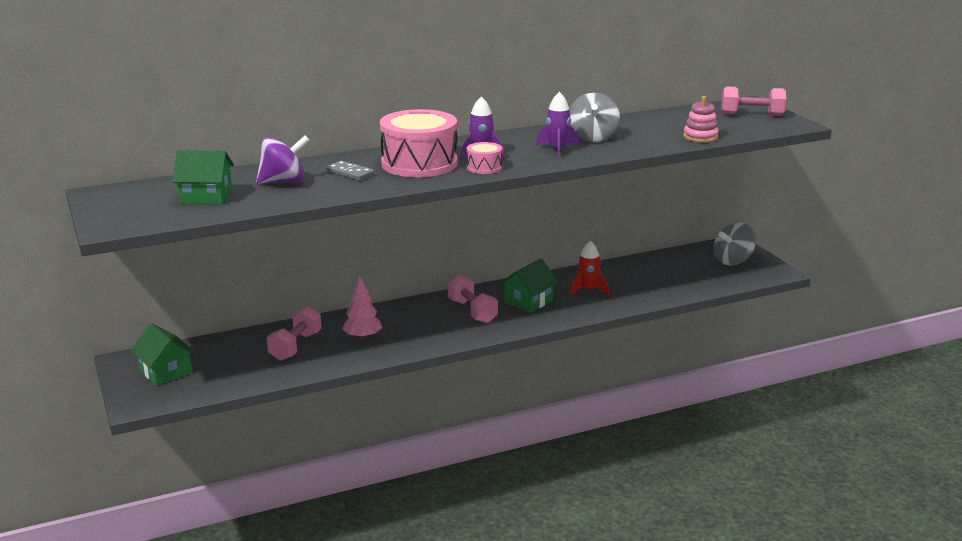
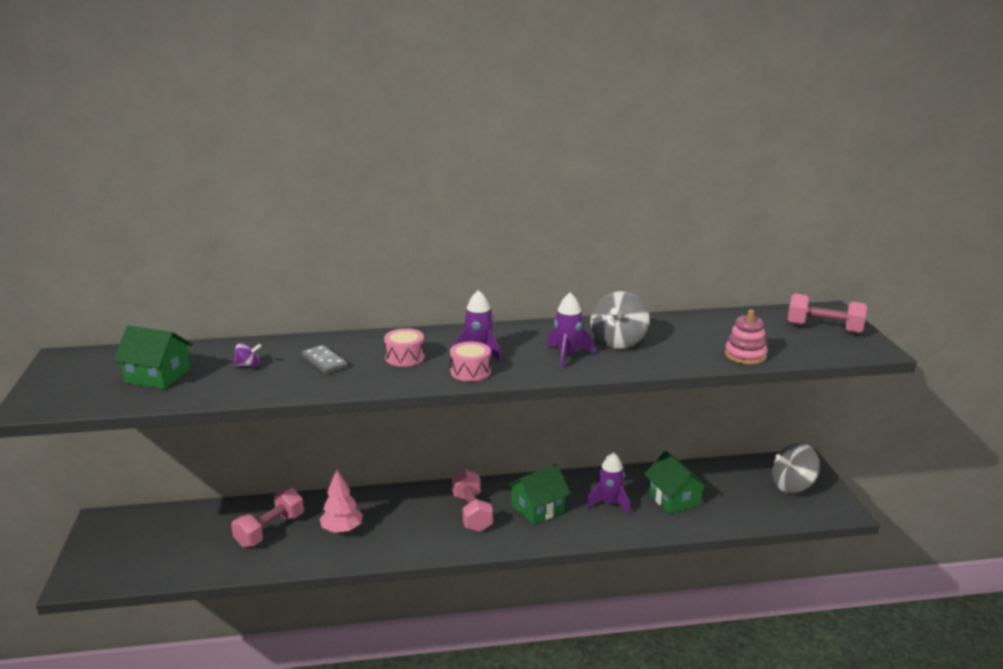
camera: 15 degrees right, 0 degrees up
(165, 371) = (129, 542): green house -> green house (674, 498)
(283, 182) = (248, 366): purple spinning top -> purple spinning top, size x0.48
(419, 163) = (405, 357): pink drum -> pink drum, size x0.46
(588, 290) = (609, 503): red rocket -> purple rocket

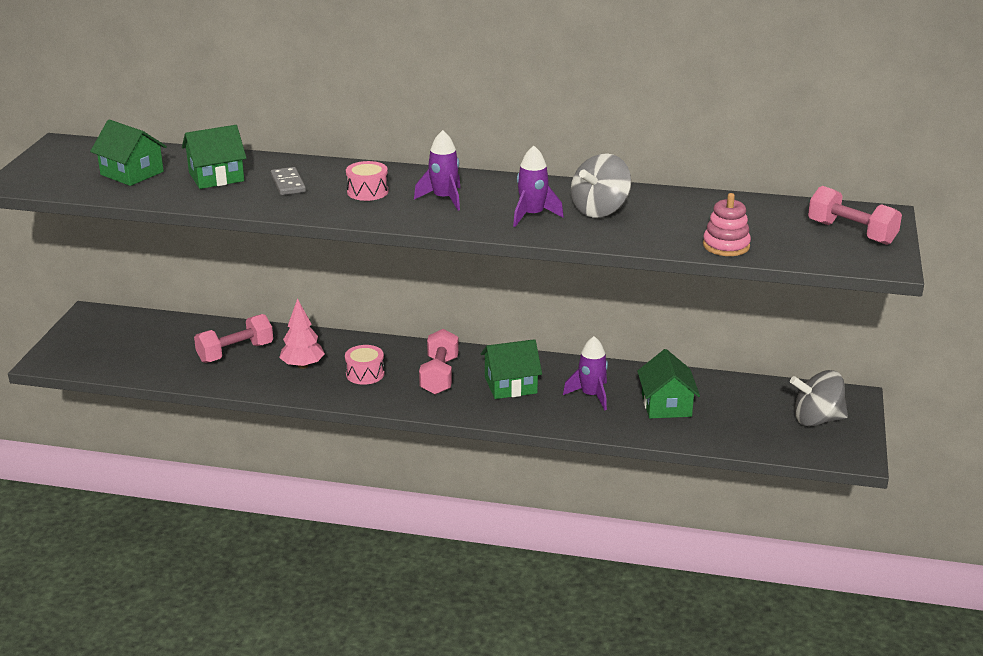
camera: 20 degrees right, 5 degrees up
(248, 366) = (216, 177): purple spinning top -> green house
(470, 371) = (420, 215): pink drum -> pink drum (365, 374)

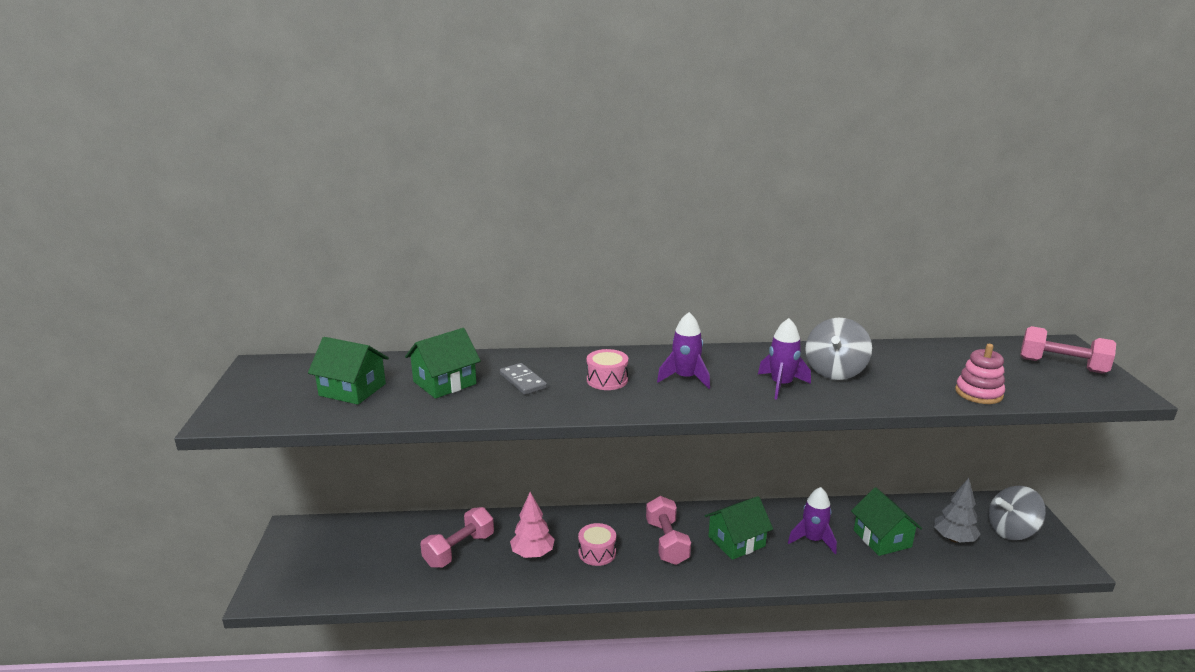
camera: 15 degrees left, 5 degrees down
(745, 417) = (954, 539): none -> grey tree

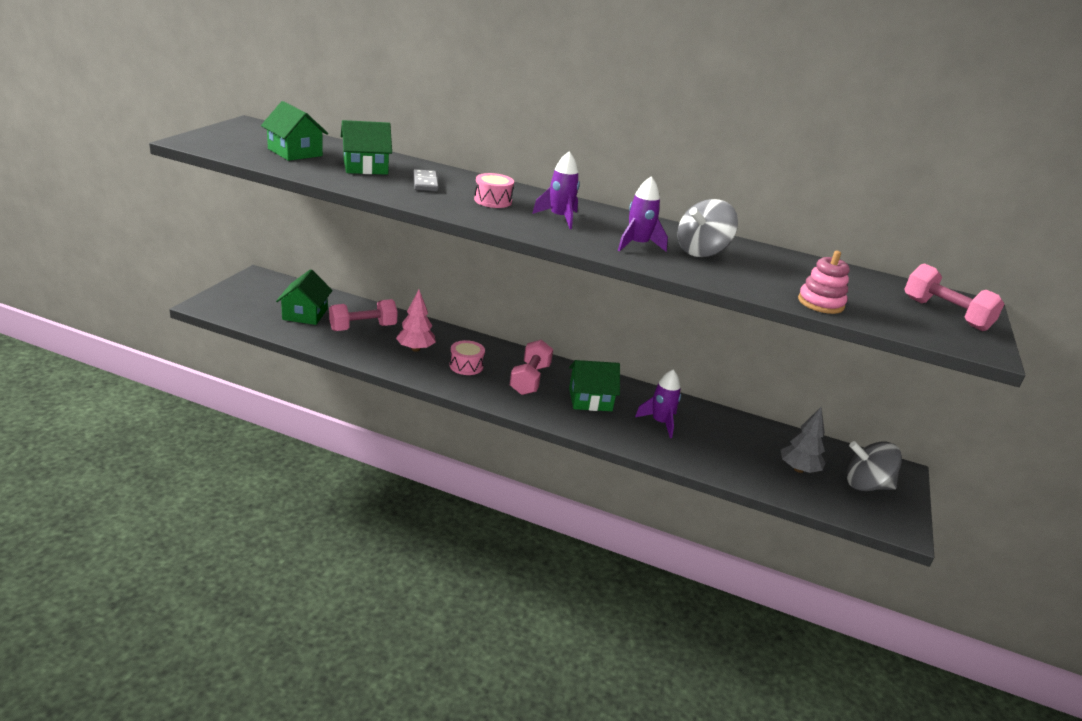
camera: 20 degrees right, 5 degrees up
(882, 538) = (727, 444): green house -> green house (305, 314)

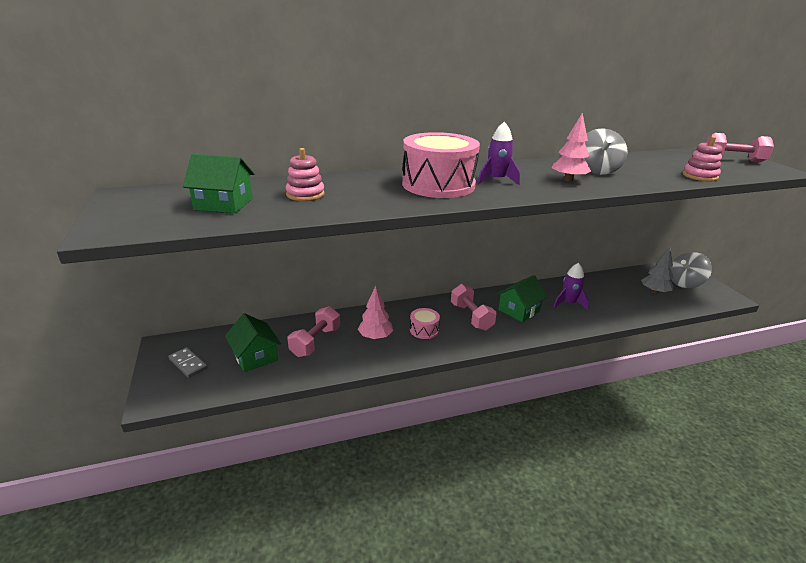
camera: 35 degrees left, 0 degrees up
(365, 167) = (305, 194): green house -> pink stacking toy
(425, 183) = (371, 189): grey domino -> grey domino (188, 364)
(493, 201) = (438, 184): pink drum -> pink drum, size x2.16
(637, 245) = (568, 180): purple rocket -> pink tree

